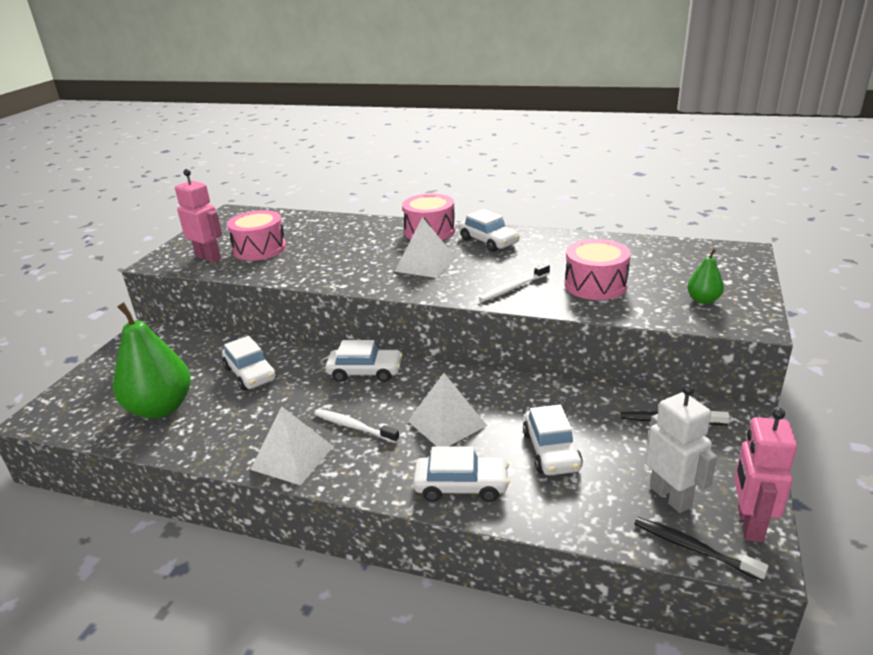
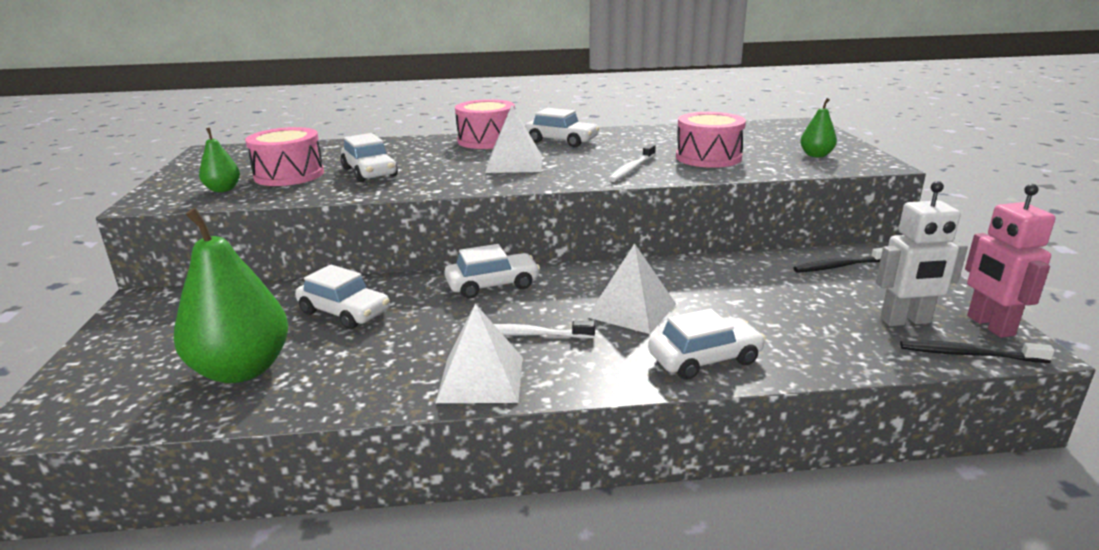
camera: 25 degrees left, 5 degrees down
(208, 258) = (223, 189): pink robot -> green pear
(551, 451) = (761, 310): white car -> white car (370, 172)
(670, 497) = (905, 321): white robot -> white robot turned 135 degrees clockwise

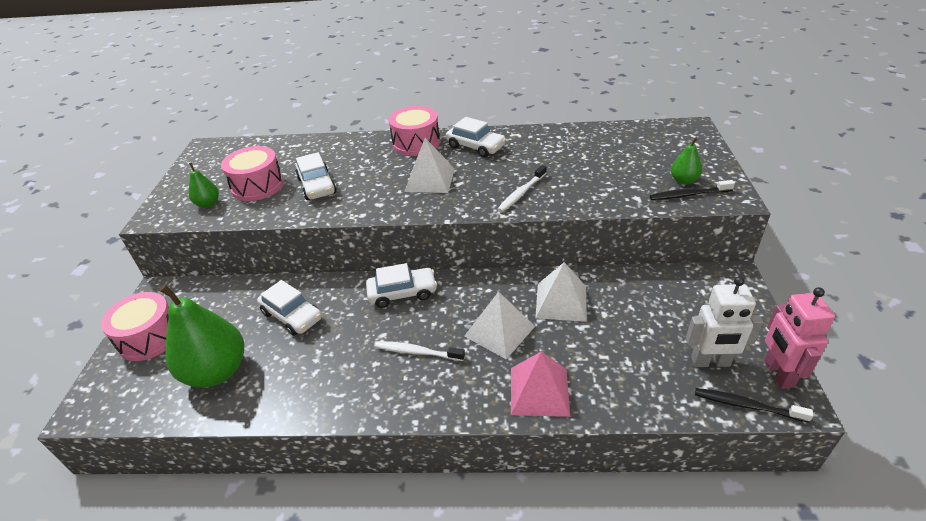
camera: 10 degrees right, 15 degrees up
(481, 379) = (374, 397): white pyramid -> white pyramid (561, 302)
(704, 359) = (539, 391): white car -> pink pyramid
(708, 157) = (590, 179): pink drum -> pink drum (149, 337)
(840, 266) = (680, 291): black toothbrush -> black toothbrush (688, 195)

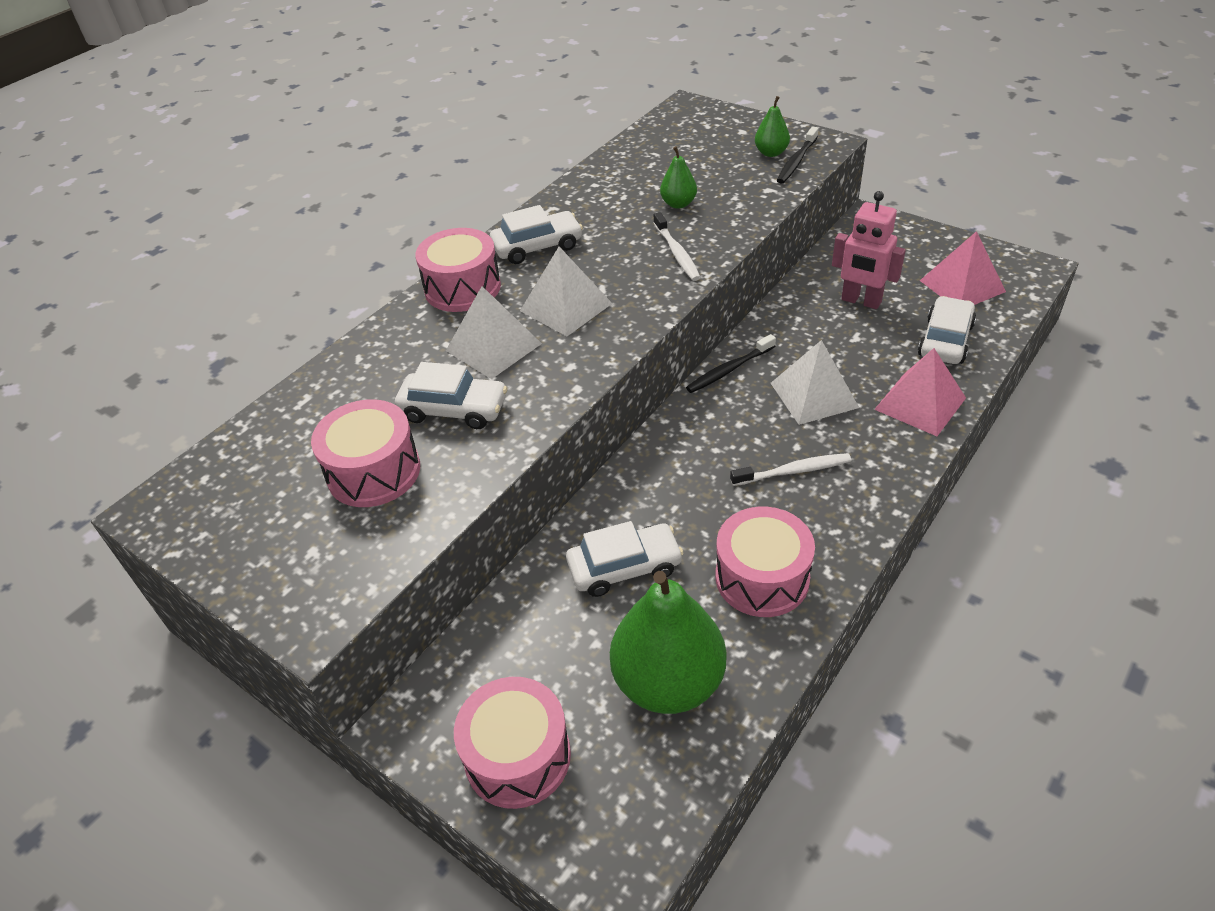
camera: 55 degrees left, 5 degrees up
(208, 204) = (355, 542): green pear -> green pear (678, 204)
(314, 377) = (762, 578): none -> pink drum
(402, 293) = (679, 447): white car -> white car (945, 340)
(417, 352) = (793, 471): white toothbrush -> white toothbrush turned 150 degrees counterclockwise
(561, 302) = (808, 334): white pyramid -> white pyramid (493, 347)
(710, 362) = (962, 286): white robot -> pink pyramid
(747, 405) = (1023, 293): black toothbrush -> black toothbrush (729, 370)
(778, 373) = (1001, 259): pink robot -> pink robot (861, 301)

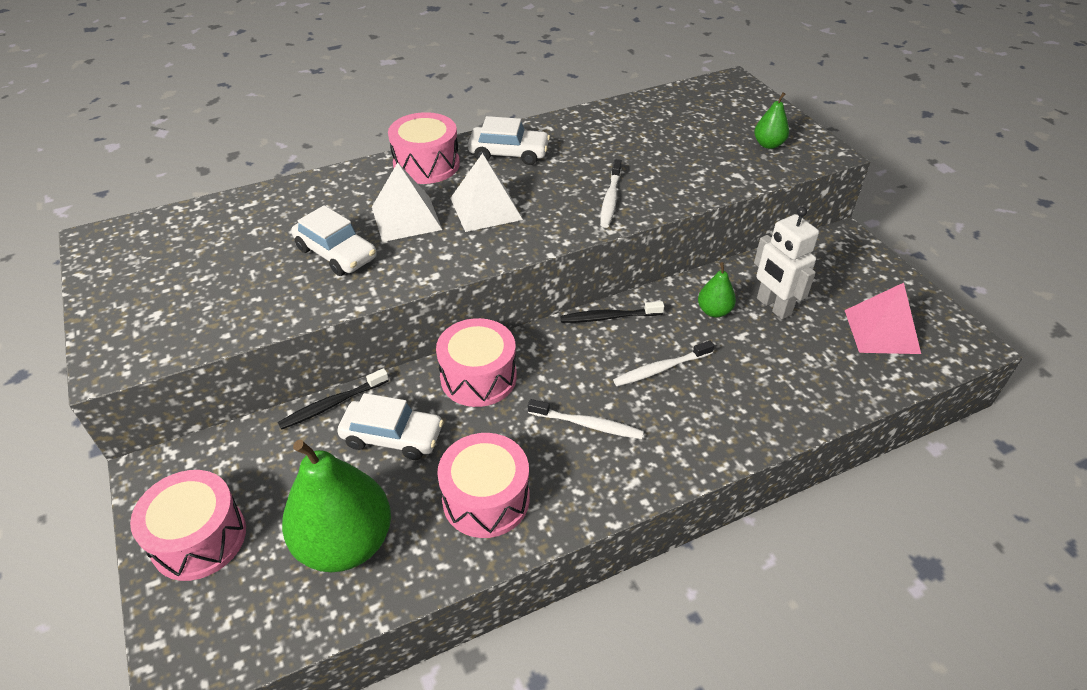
camera: 25 degrees right, 0 degrees up
(374, 471) = (244, 275): pink drum -> pink drum (478, 377)
(678, 204) = (649, 159): green pear -> green pear (714, 311)
(796, 161) = (784, 159): black toothbrush -> black toothbrush (332, 404)
(813, 395) = (661, 369): white pyramid -> white toothbrush
(861, 301) = (773, 306): pink robot -> white robot
(920, 403) = (748, 418): pink pyramid -> none
(945, 340) = (821, 373): white car -> none

